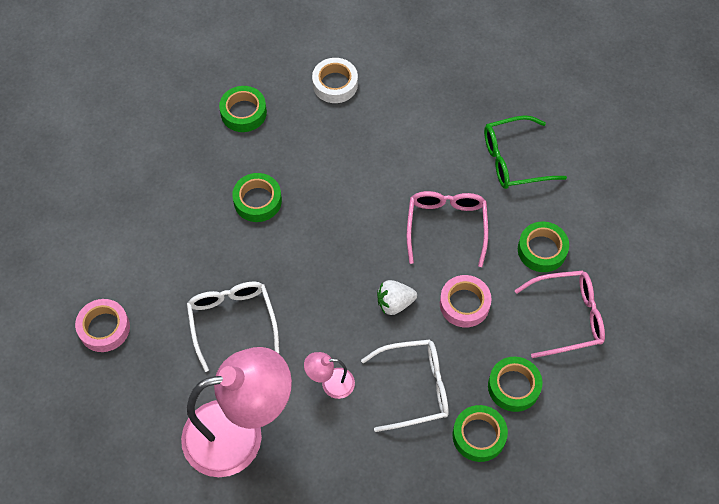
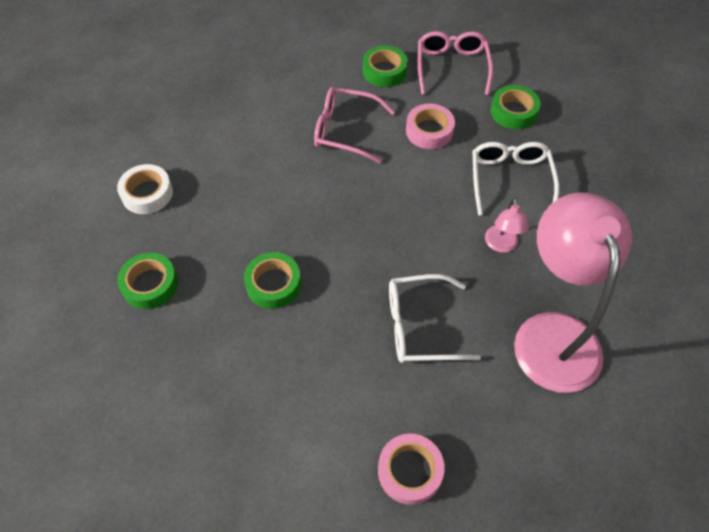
camera: 80 degrees left, 5 degrees down
(394, 303) = (420, 181): white strawberry -> none
(479, 435) = (558, 142): green tape -> none
(513, 160) = (287, 73): green glasses -> none

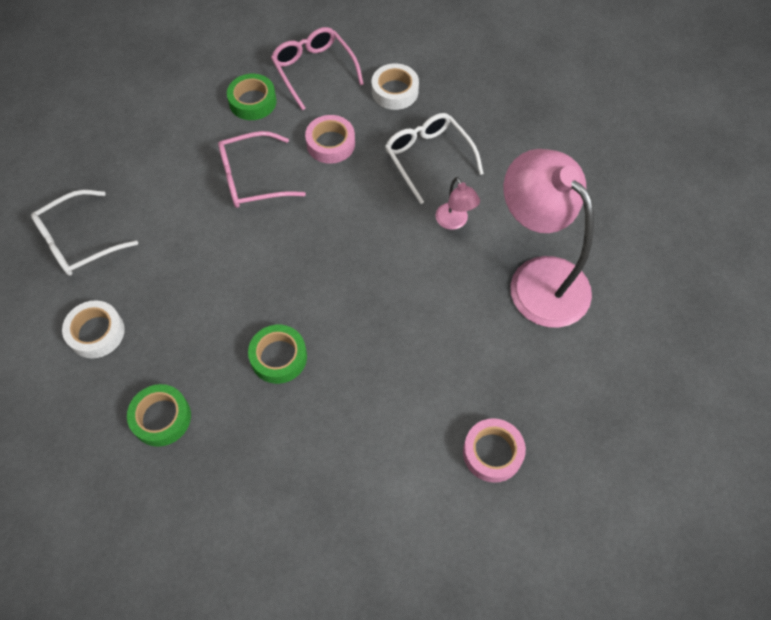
camera: 30 degrees left, 5 degrees up
(419, 326) = (429, 328): white glasses -> white glasses (78, 242)
(513, 112) = (395, 91): green tape -> white tape

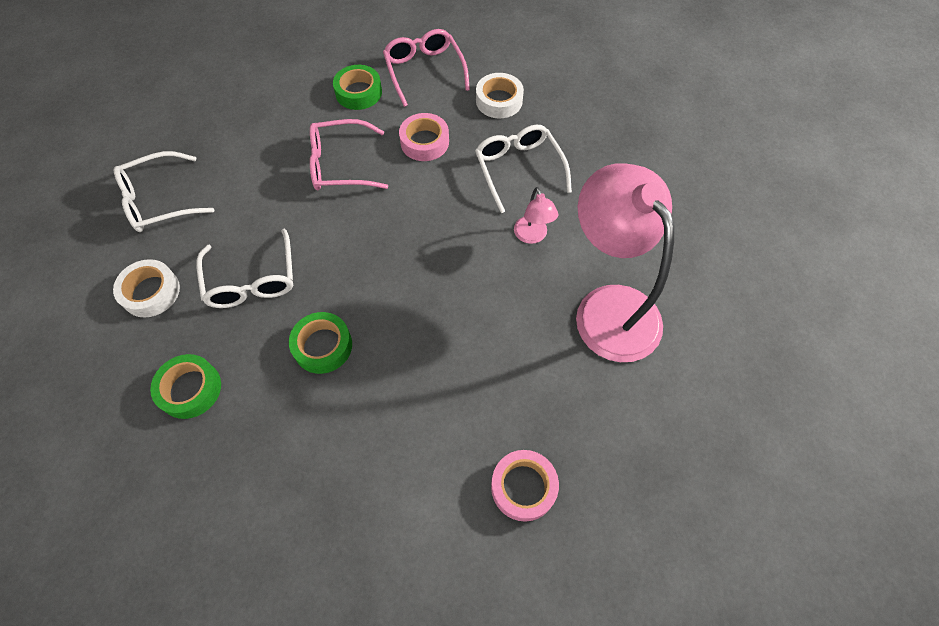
camera: 10 degrees right, 0 degrees up
(194, 305) = (252, 280): none -> white glasses

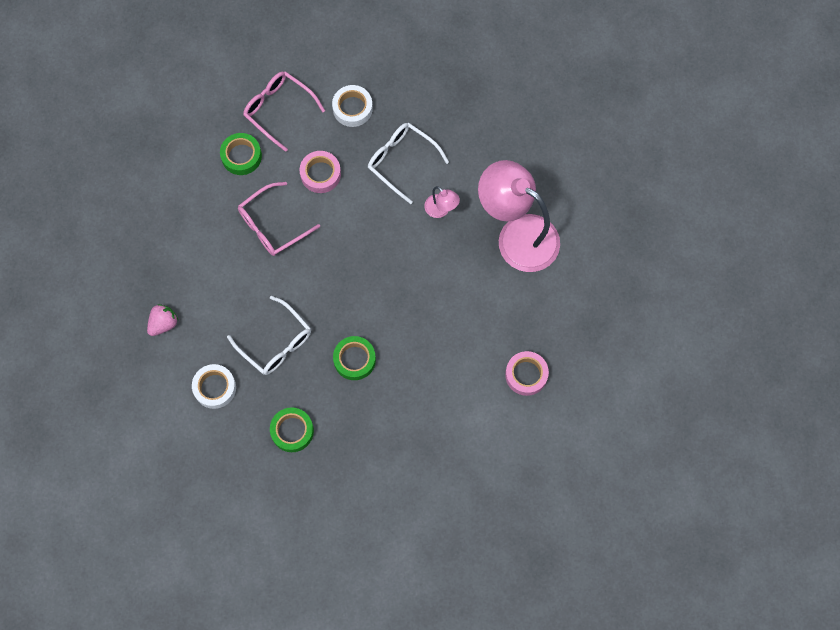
camera: 30 degrees left, 10 degrees up
(158, 201) = (163, 323): white glasses -> pink strawberry

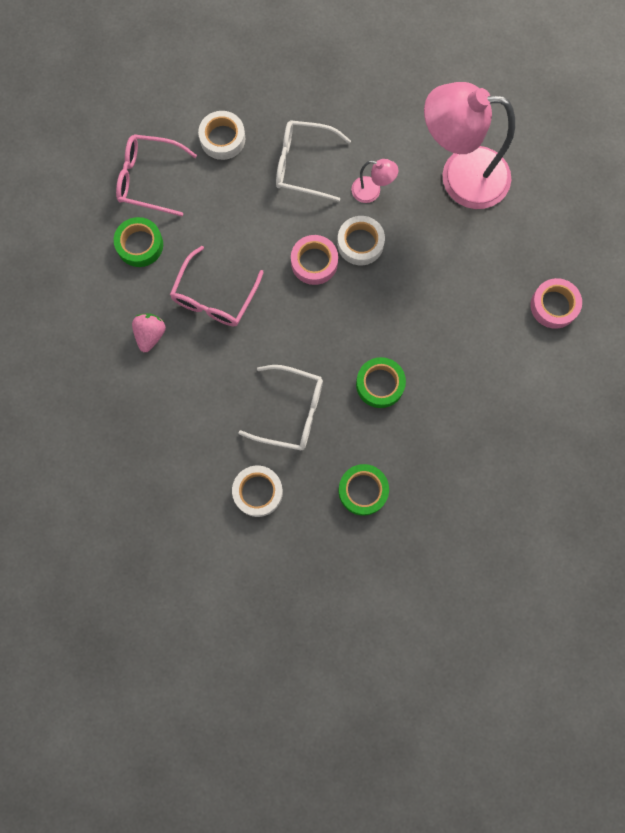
camera: 30 degrees left, 5 degrees up
(163, 323) = (164, 457): pink strawberry -> pink strawberry (150, 335)
(320, 174) = (231, 220): pink tape -> pink tape (314, 262)
(407, 245) = (360, 243): none -> white tape

